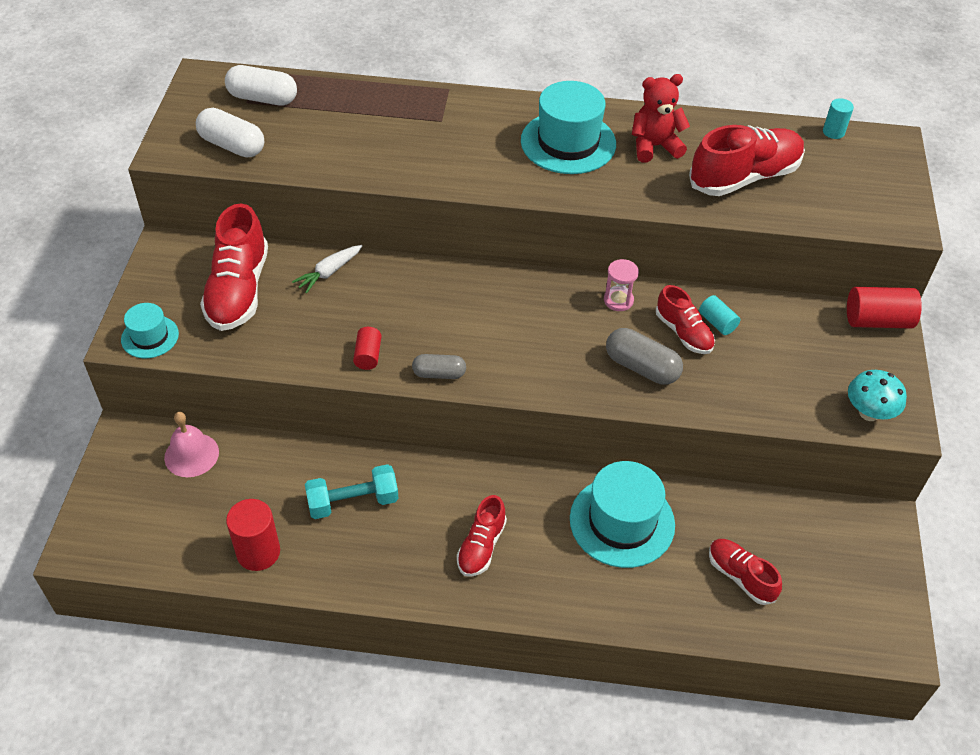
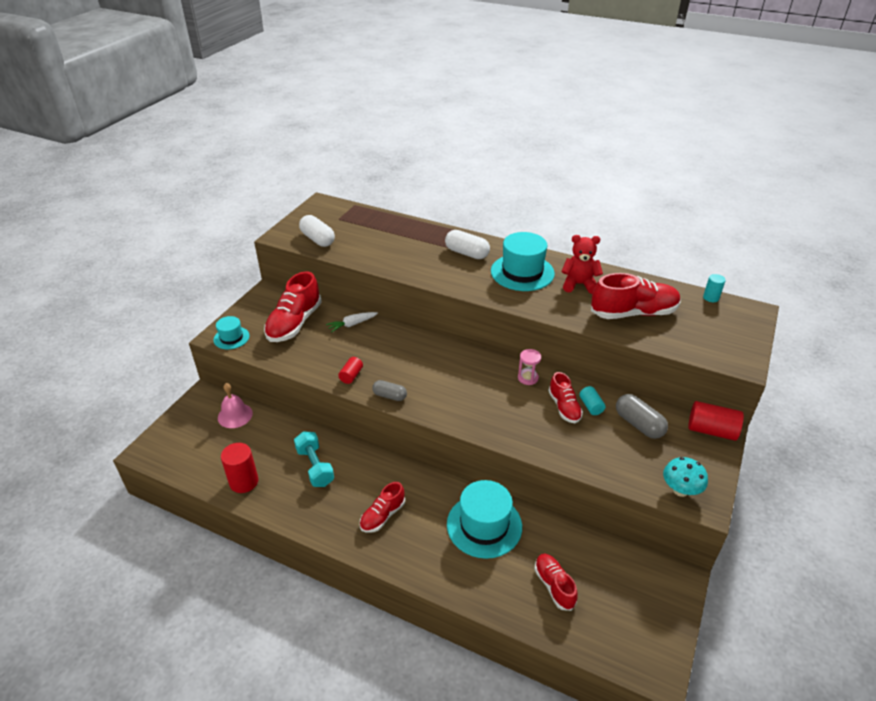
camera: 20 degrees right, 10 degrees down
(263, 98) = (348, 218): white capsule -> white capsule (467, 253)
(353, 502) = (315, 467): turquoise dumbbell -> turquoise dumbbell turned 60 degrees clockwise
(641, 367) = (525, 422): grey capsule -> grey capsule (638, 424)

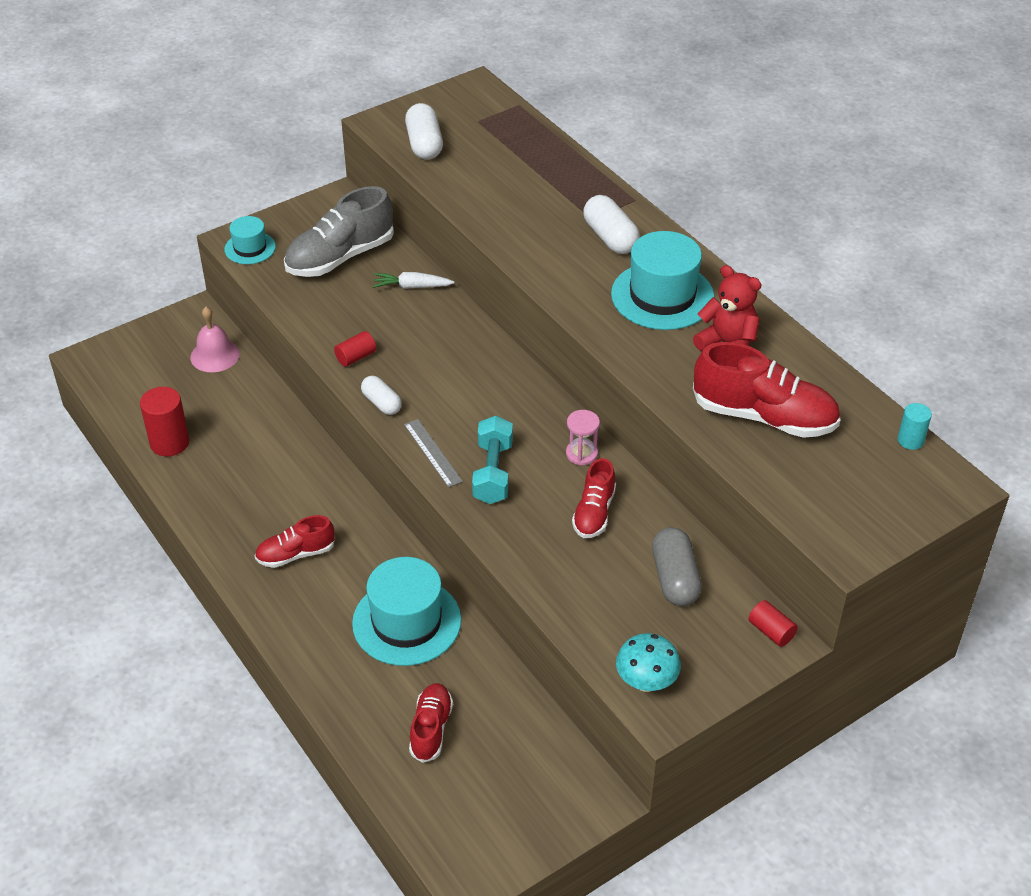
camera: 30 degrees right, 5 degrees up
(294, 323) = (340, 257): red shoe -> grey shoe
(315, 467) = (262, 460): turquoise dumbbell -> turquoise dumbbell (493, 472)
(389, 396) = (381, 403): grey capsule -> white capsule
(445, 412) = (433, 452): none -> grey ruler
(591, 406) = (632, 527): turquoise cylinder -> none
(711, 430) = (771, 631): red cylinder -> red cylinder, size x0.58

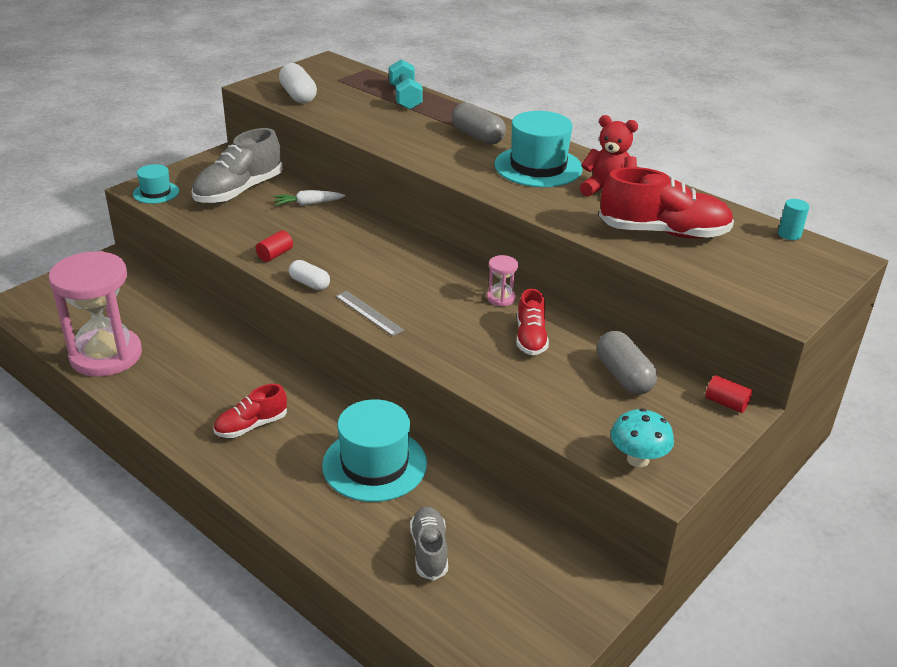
camera: 15 degrees left, 10 degrees down
(169, 443) = (106, 355): red cylinder -> pink hourglass
(215, 355) = (134, 287): pink bell -> none
(431, 729) = (429, 551): red shoe -> grey shoe
(493, 472) = (429, 320): turquoise dumbbell -> turquoise dumbbell (405, 97)
(610, 237) = (477, 136): white capsule -> grey capsule

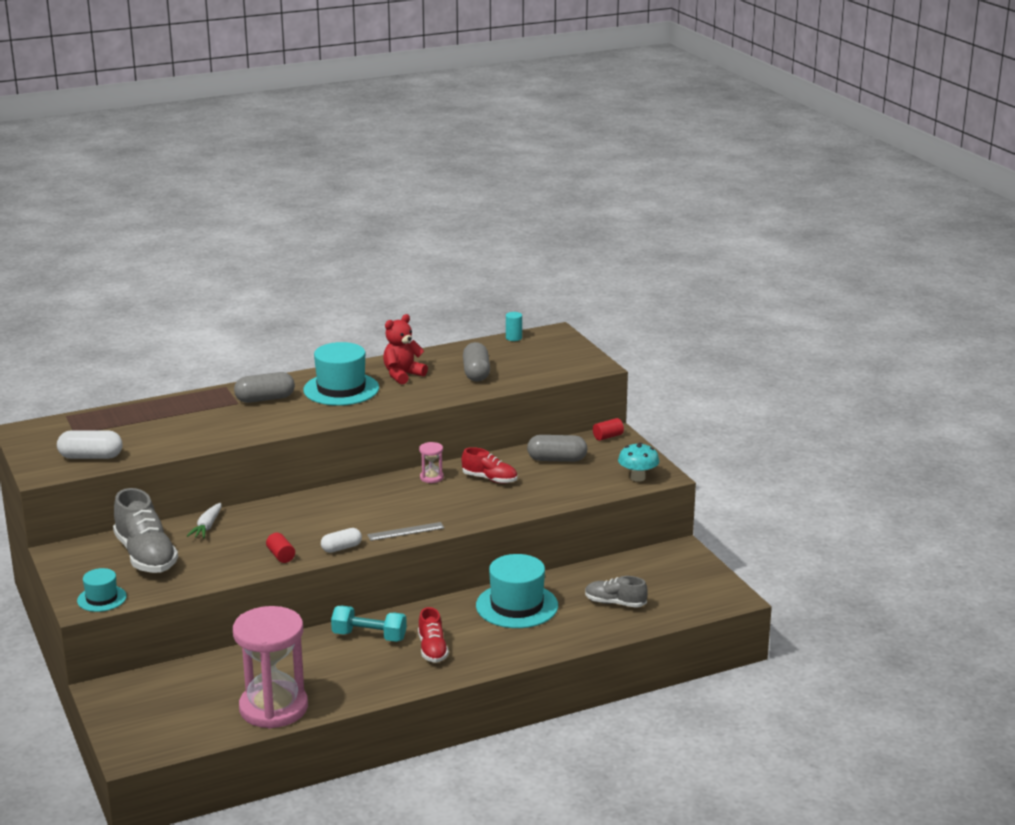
camera: 65 degrees left, 10 degrees down
(405, 97) = (153, 411): turquoise dumbbell -> turquoise dumbbell (369, 636)
(663, 232) = (476, 373): red shoe -> grey capsule

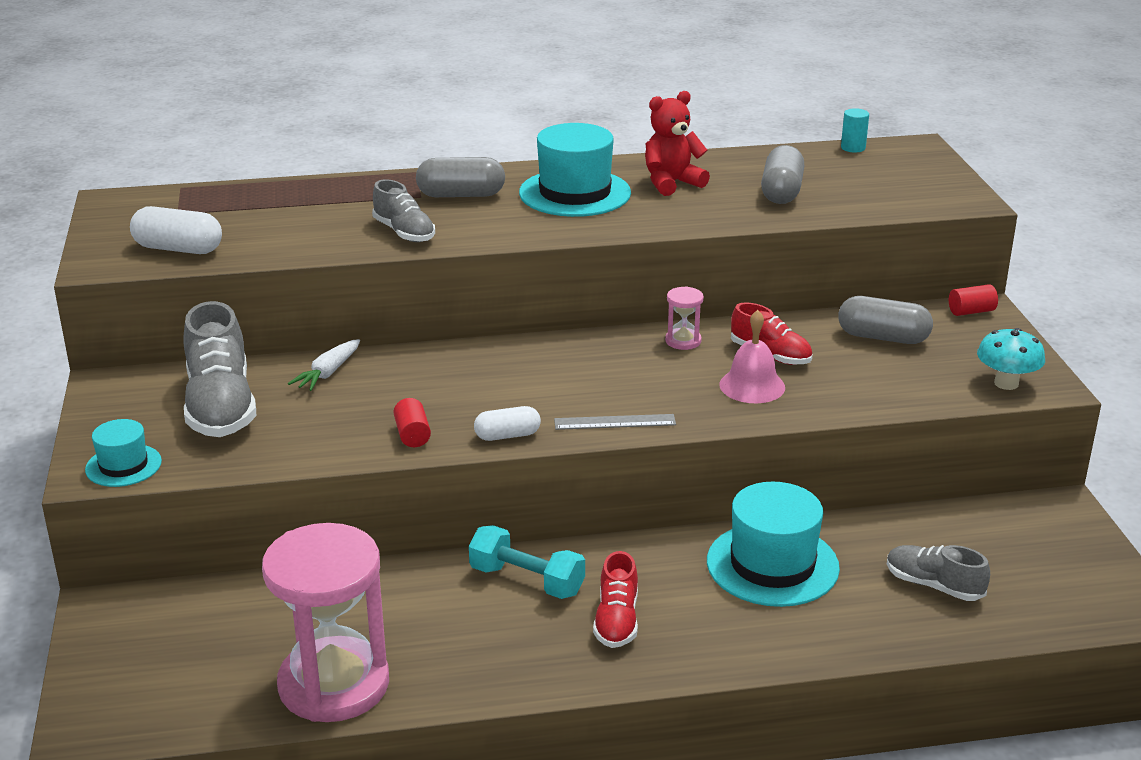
camera: 15 degrees right, 5 degrees up
(239, 428) = (404, 232): none -> grey shoe
(484, 499) = (752, 386): none -> pink bell

